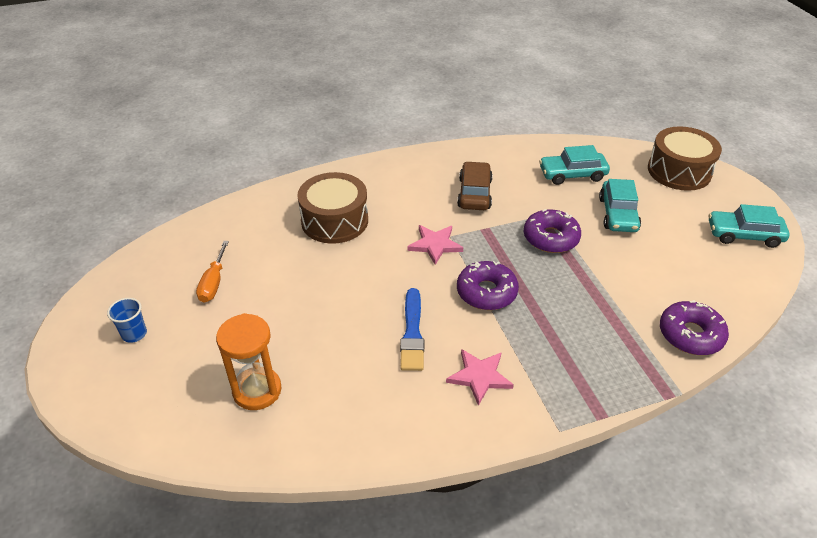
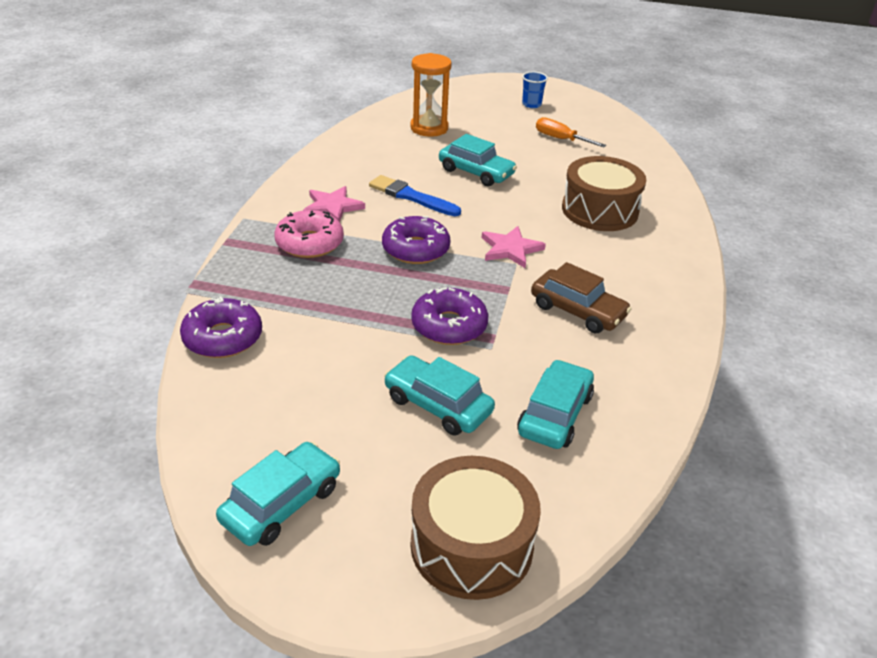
camera: 120 degrees right, 5 degrees down
(330, 311) = (476, 172): none -> turquoise car
(545, 358) = (309, 243): none -> pink donut

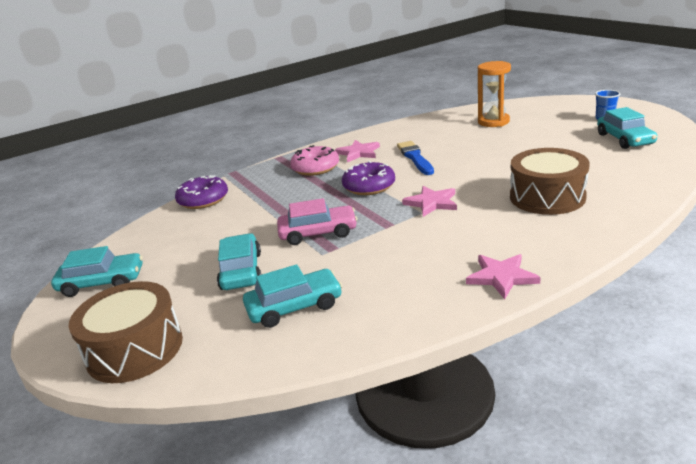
camera: 50 degrees right, 10 degrees down
(449, 326) = (318, 233): purple donut -> pink car
(476, 172) = (484, 153): turquoise car -> turquoise car (624, 139)
(560, 139) = (592, 145): orange screwdriver -> none
(577, 311) = (416, 254): brown car -> none
(672, 305) = (501, 277): none -> pink star

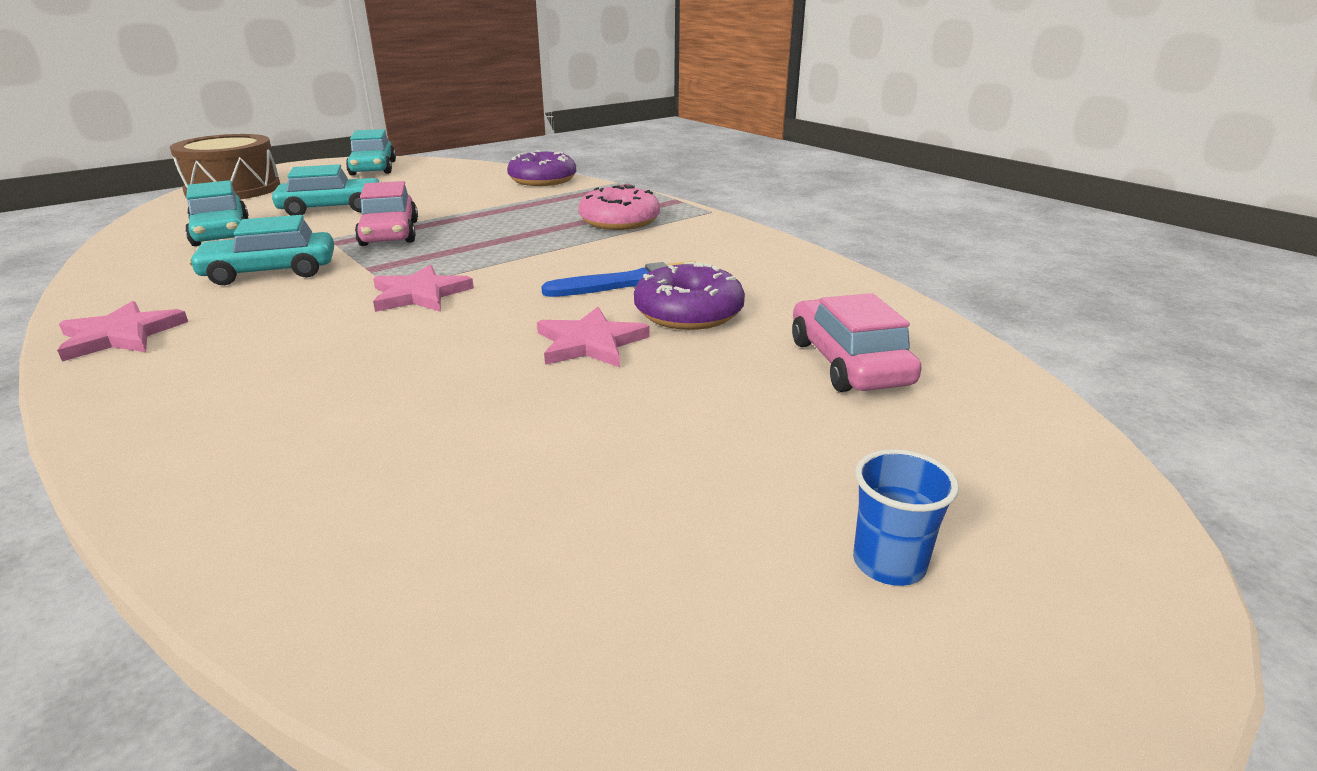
camera: 80 degrees right, 0 degrees up
(358, 153) = (675, 243): pink star -> pink star (590, 343)
(369, 186) = (522, 254): purple donut -> purple donut (688, 313)
(493, 122) = (848, 363): orange hourglass -> pink car
(547, 197) = (349, 394): brown drum -> none
(624, 139) = (663, 573): turquoise car -> turquoise car (270, 272)

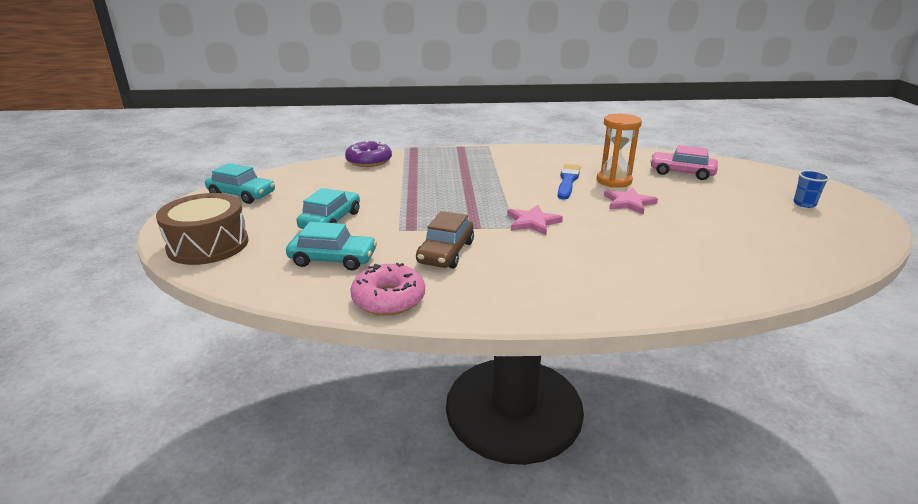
camera: 55 degrees left, 0 degrees up
(121, 335) = (510, 302): pink star -> none
(270, 272) = (446, 252): turquoise car -> brown car
(389, 233) = (416, 213): pink car -> none
(619, 221) = (477, 163): pink donut -> pink donut (388, 299)
(688, 313) = (614, 181): purple donut -> orange hourglass

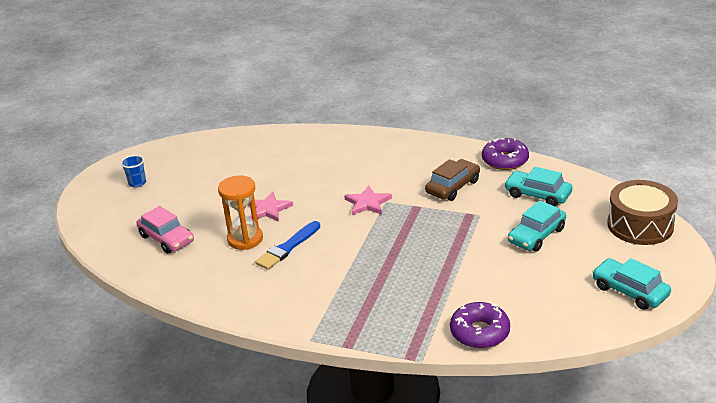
camera: 155 degrees left, 5 degrees up
(388, 299) = (505, 160): pink donut -> purple donut

